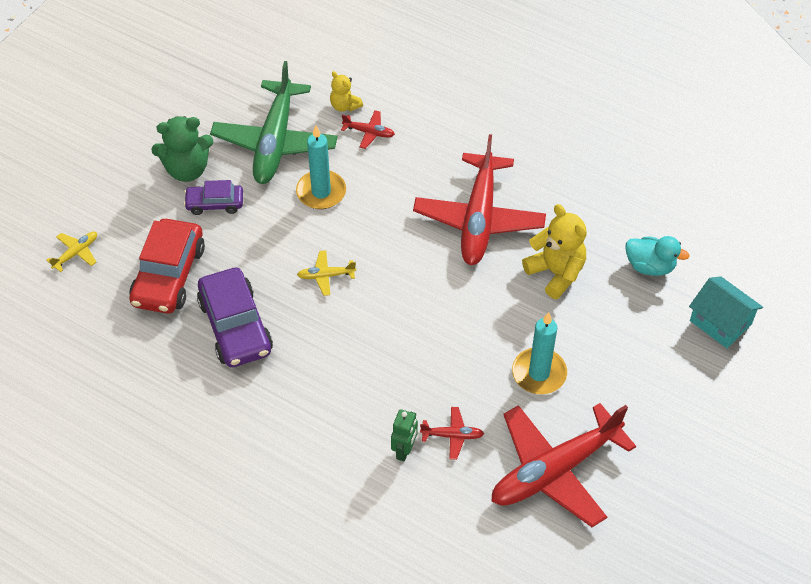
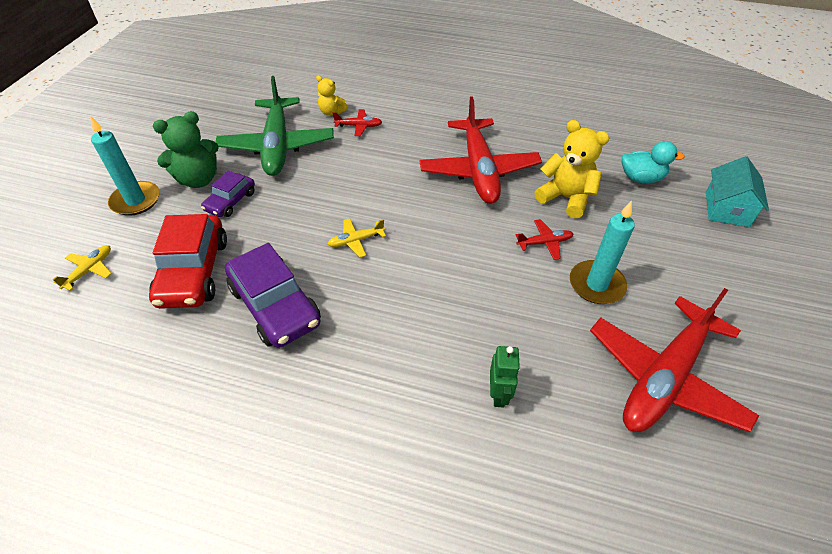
camera: 15 degrees left, 5 degrees down
(215, 203) = (231, 201): purple car -> purple car turned 45 degrees counterclockwise
(321, 192) = (330, 175): turquoise candle -> turquoise candle (136, 200)
(452, 435) = (542, 366): red plane -> red plane (544, 243)
(720, 322) = (726, 209): turquoise house -> turquoise house turned 75 degrees clockwise

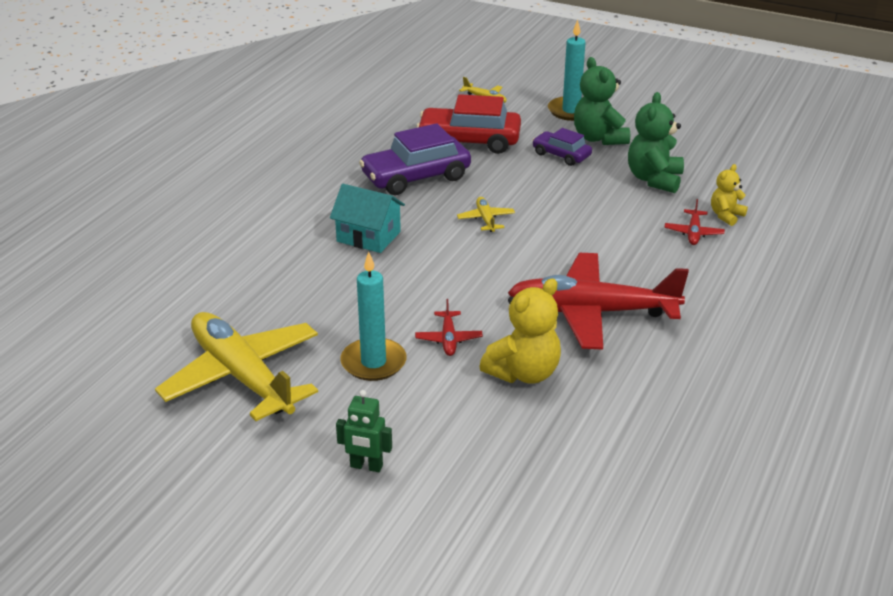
camera: 100 degrees right, 15 degrees down
(277, 146) = (654, 179): green plane -> green teddy bear
(499, 394) = (274, 277): green robot -> green robot (366, 466)
(641, 178) = (553, 455): turquoise duck -> none
(664, 377) = (242, 376): red plane -> yellow plane
(726, 209) = (469, 524): turquoise house -> turquoise house (368, 236)

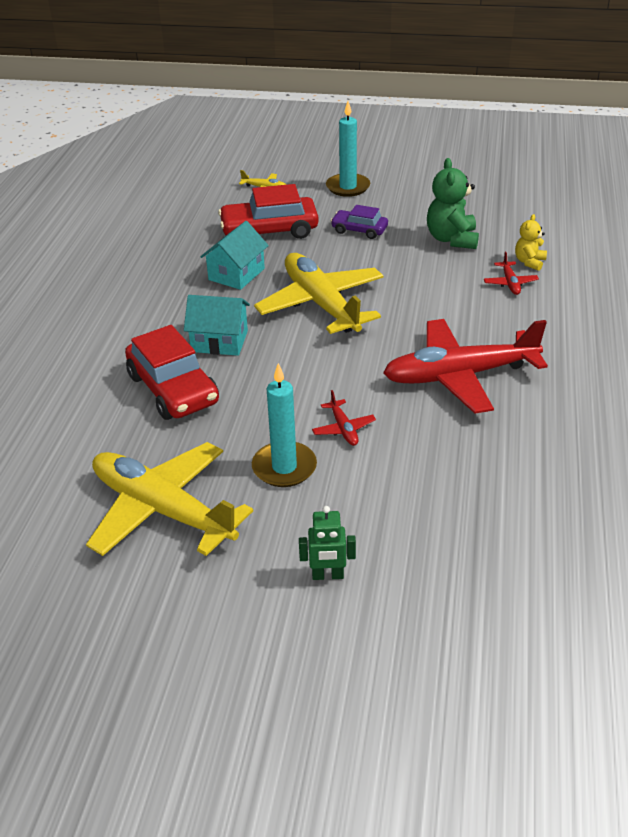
camera: 15 degrees left, 5 degrees up
(303, 272) = (173, 389): none -> red car
(416, 177) = (236, 274): purple car -> turquoise house
(486, 219) = (321, 304): yellow plane -> yellow plane, size x2.47
(524, 373) = (428, 447): yellow teddy bear -> none
(599, 138) = (385, 209): green teddy bear -> none

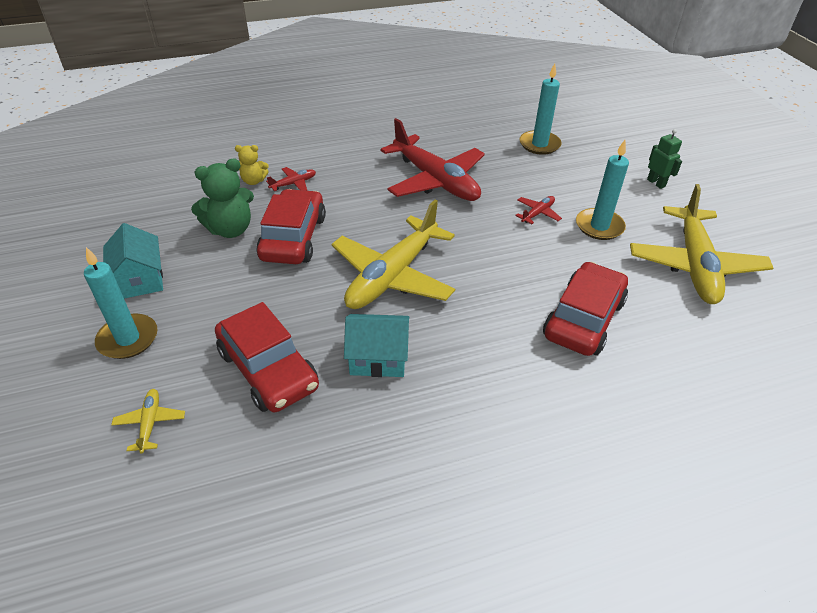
camera: 120 degrees left, 5 degrees up
(219, 341) = (497, 319): turquoise house -> turquoise house (140, 279)
(359, 230) = (237, 295): purple car -> none
(416, 267) = (293, 238): none -> red car
(496, 500) = (539, 144): none -> turquoise candle

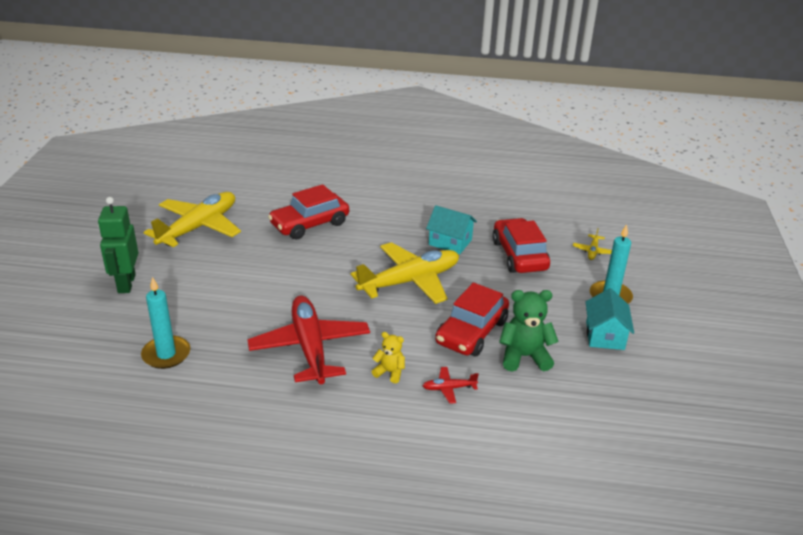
camera: 155 degrees left, 10 degrees down
(253, 181) = (489, 405): yellow teddy bear -> yellow teddy bear (389, 372)
(537, 213) = (256, 290): red plane -> none
(599, 226) = (223, 267): turquoise candle -> none
(656, 183) = (126, 283): green robot -> green robot, size x1.74

